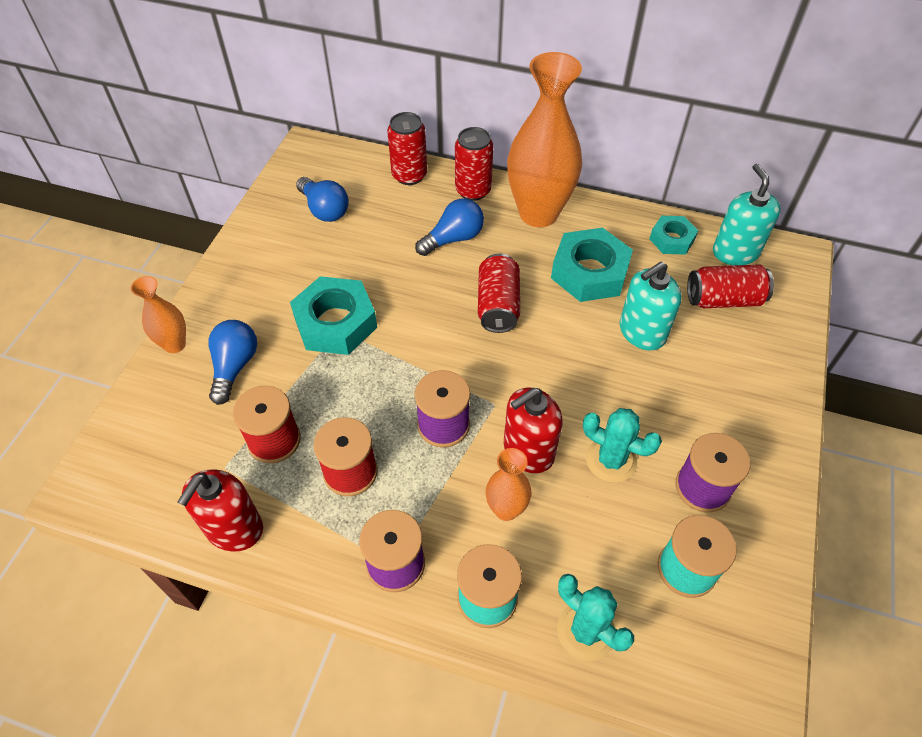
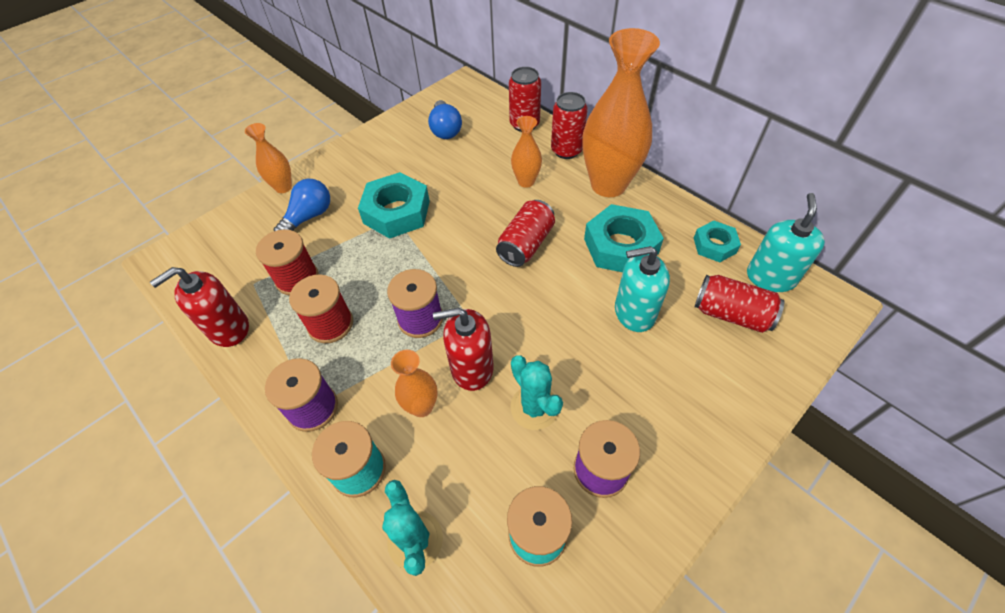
camera: 30 degrees right, 0 degrees up
(453, 238) = (526, 181): blue light bulb -> orange vase

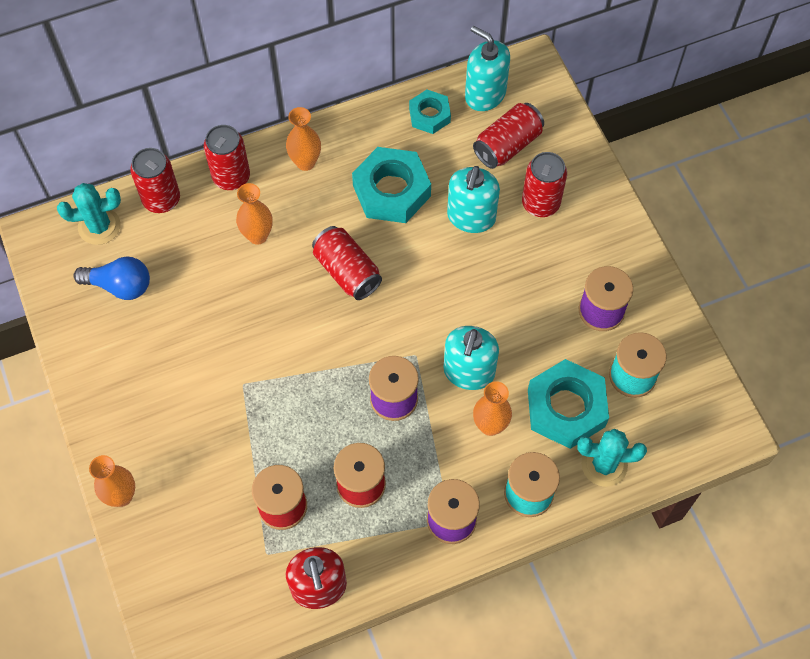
camera: 70 degrees left, 10 degrees up
(309, 217) = (191, 476): blue light bulb -> none
(397, 212) = (234, 380): turquoise nut -> turquoise nut (566, 408)
(471, 368) = (469, 372): red soap dispenser -> turquoise soap dispenser
(534, 407) = (529, 336): turquoise cactus -> turquoise cactus (99, 226)
(608, 185) = (305, 162): orange vase -> orange vase, size x0.48
(688, 365) = (540, 203): none -> red can

